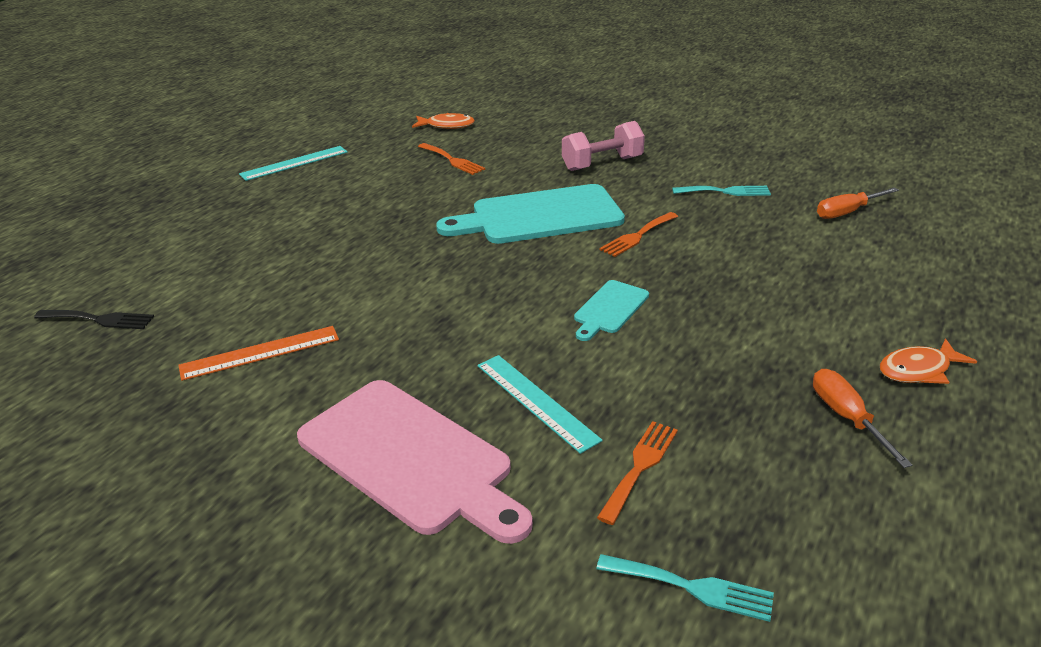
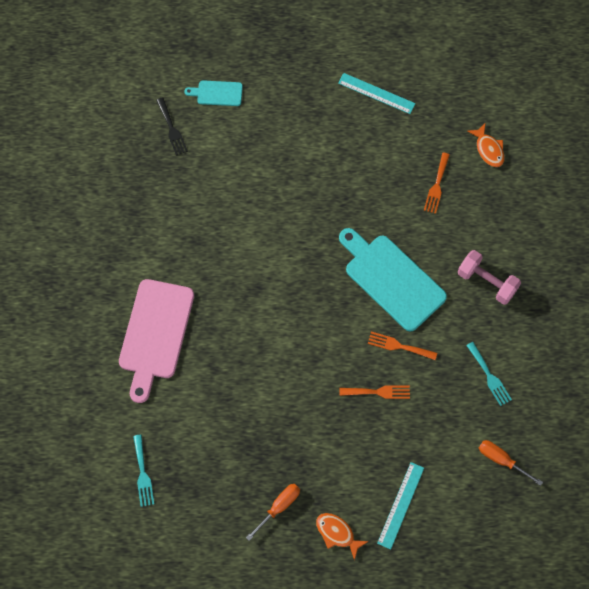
camera: 60 degrees right, 35 degrees up
(260, 353) = (188, 222): orange ruler -> none
(536, 401) = (218, 365): turquoise ruler -> turquoise ruler (400, 505)
(609, 309) = (312, 364): turquoise cutting board -> turquoise cutting board (217, 93)
(640, 467) = (198, 429): orange fork -> orange fork (378, 392)

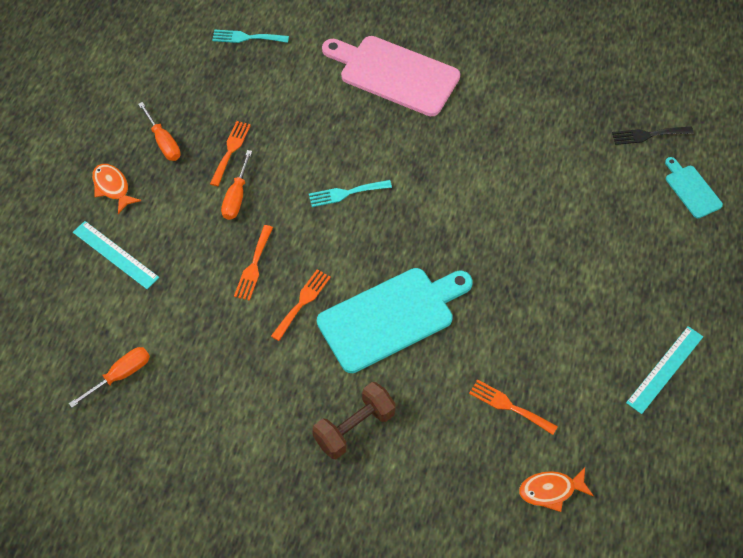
camera: 105 degrees right, 10 degrees down
(217, 93) = (691, 189): turquoise cutting board -> turquoise cutting board turned 45 degrees counterclockwise
(272, 446) = (231, 150): none -> orange fork
(317, 426) = (236, 196): none -> orange screwdriver
(337, 533) = (112, 187): orange fish -> orange fish turned 90 degrees counterclockwise
(486, 282) = (354, 427): pink dumbbell -> brown dumbbell
(489, 376) = (228, 393): turquoise fork -> turquoise fork (346, 193)

